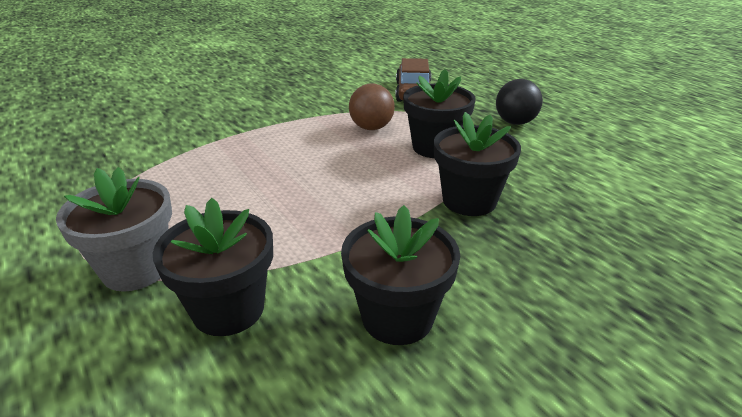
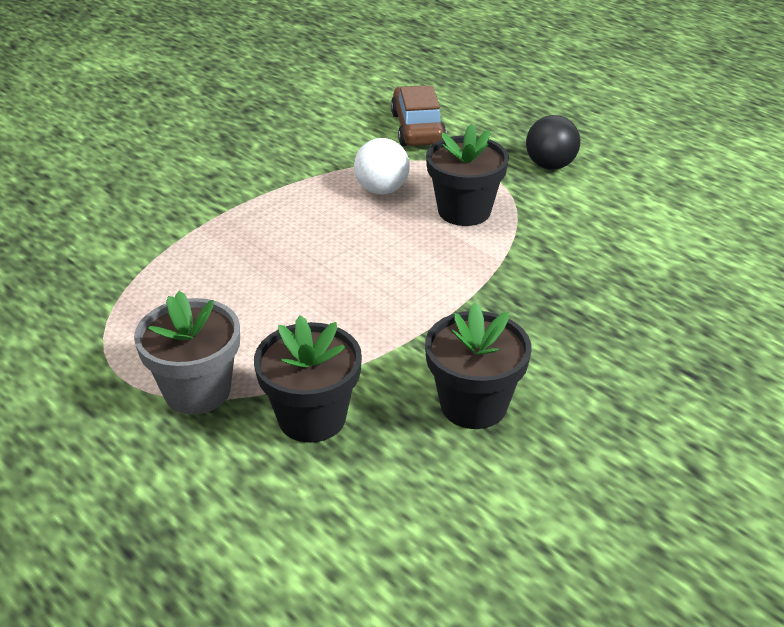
camera: 10 degrees left, 5 degrees up
(371, 128) = (381, 190): brown ball -> white ball
(469, 201) = (516, 276): black flower pot -> none

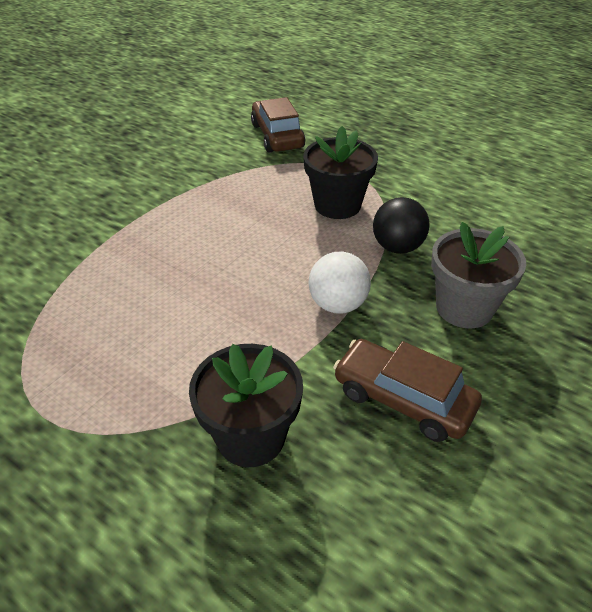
camera: 10 degrees left, 5 degrees up
(197, 391) = (128, 422): grey flower pot -> grey flower pot (464, 308)
(381, 190) = (260, 193): white ball -> white ball (338, 304)
(473, 405) = (403, 399): black flower pot -> brown car
(550, 165) = (397, 158): black ball -> black ball (397, 247)

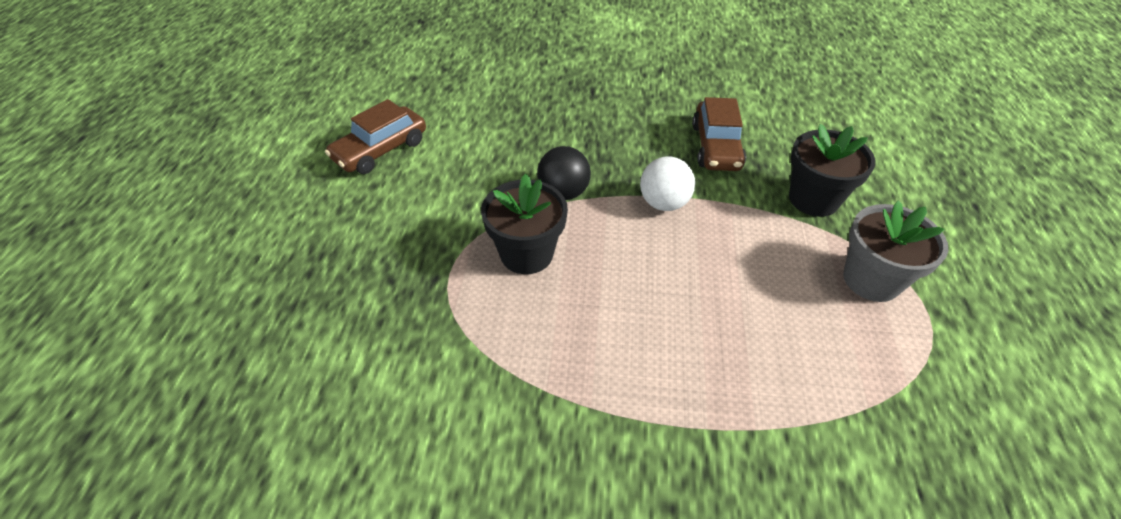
camera: 120 degrees left, 5 degrees up
(277, 136) = (399, 378): brown car -> brown car (380, 150)
(464, 308) = (608, 141): grey flower pot -> grey flower pot (871, 280)

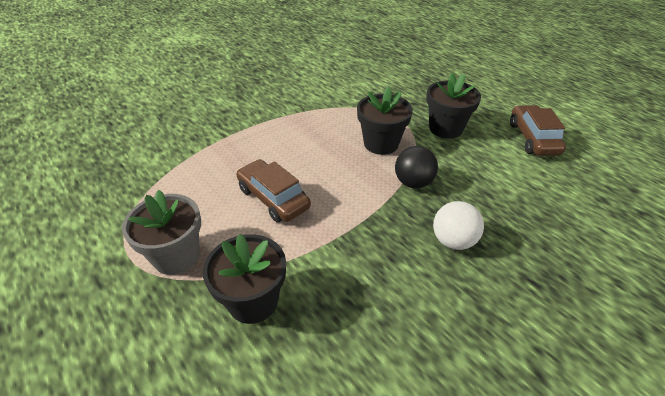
camera: 135 degrees right, 5 degrees down
(429, 219) = (445, 128): none -> black flower pot
(663, 203) = (352, 217): white ball -> white ball (453, 241)
(716, 147) = (372, 299): brown car -> brown car (273, 198)

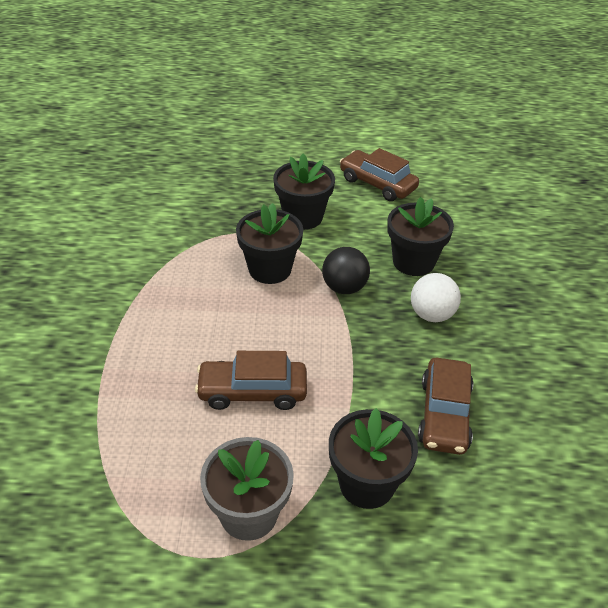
camera: 50 degrees left, 0 degrees up
(364, 308) = (444, 414): none -> brown car
(489, 200) = (413, 262): none -> black flower pot

